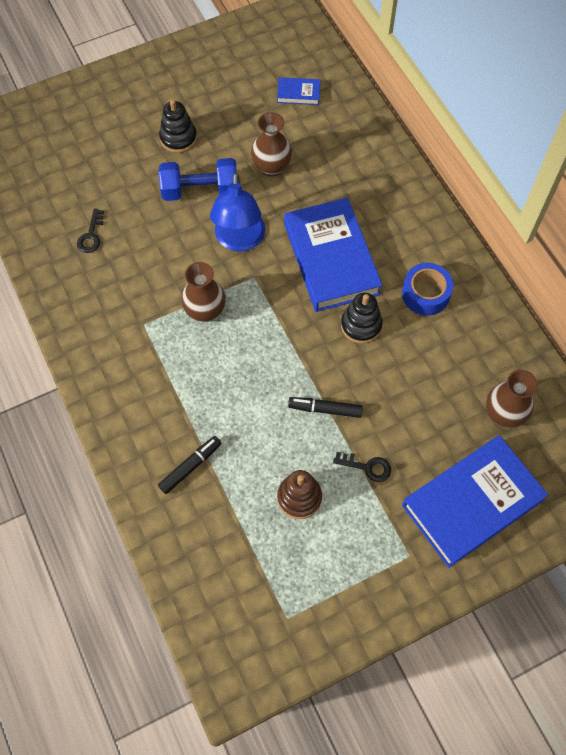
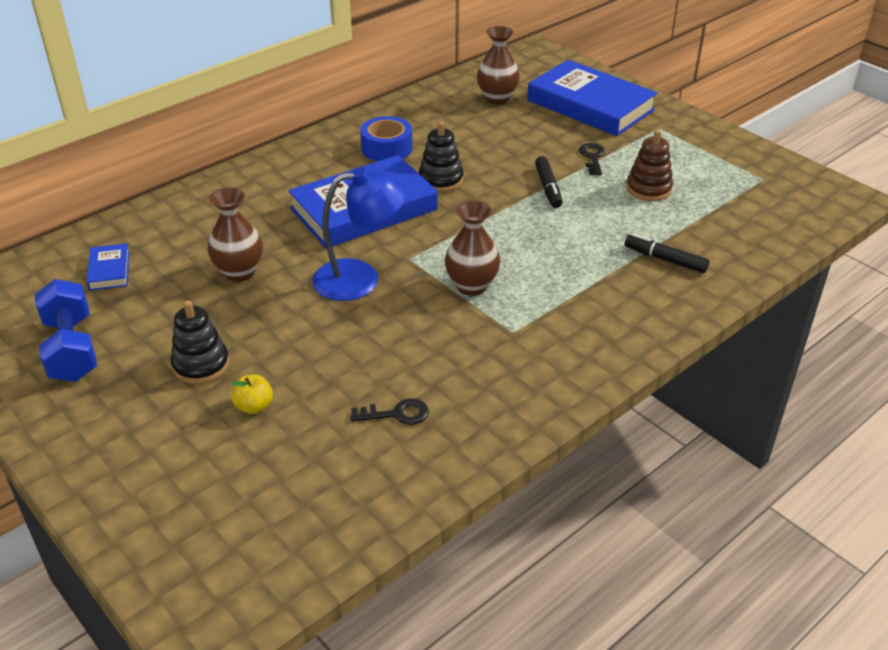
camera: 105 degrees left, 25 degrees down
(129, 162) = (254, 406): none -> yellow apple
(200, 190) = (291, 325): blue dumbbell -> blue dumbbell (72, 349)

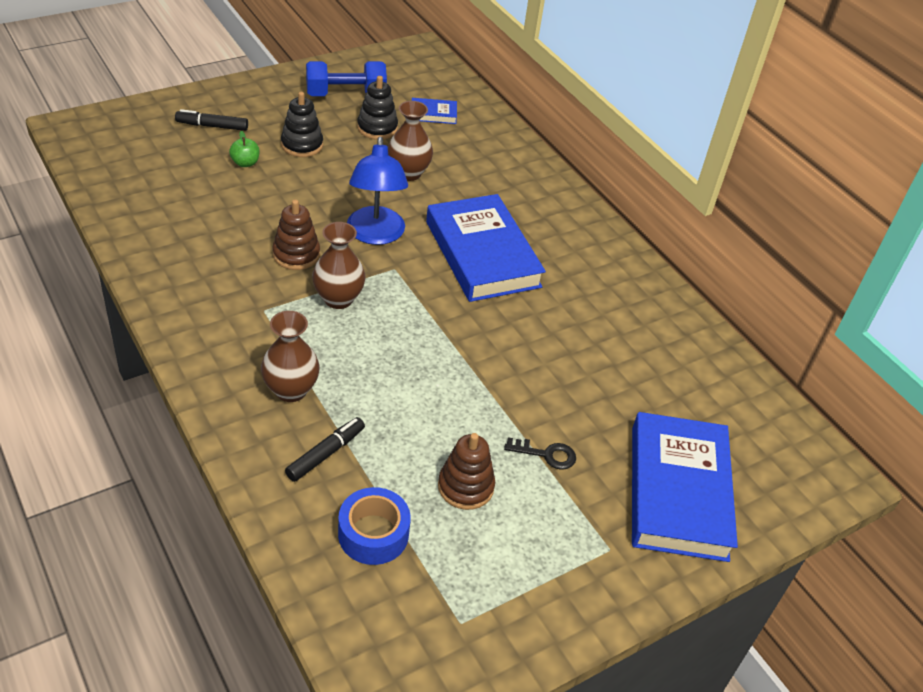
camera: 95 degrees right, 5 degrees up
(254, 406) = (245, 163): yellow apple -> green apple
(387, 148) = (593, 288): blue tape -> blue tape (373, 534)
(396, 414) = (200, 226): black key -> none
(416, 327) = (296, 254): none -> brown stacking toy
(441, 180) = (523, 315): black stacking toy -> black stacking toy (377, 128)
(497, 99) = (700, 402): brown vase -> brown vase (291, 390)
(548, 188) = (489, 395): black marker -> black marker (212, 126)
(590, 105) = (678, 491): blue book -> blue book turned 45 degrees counterclockwise

